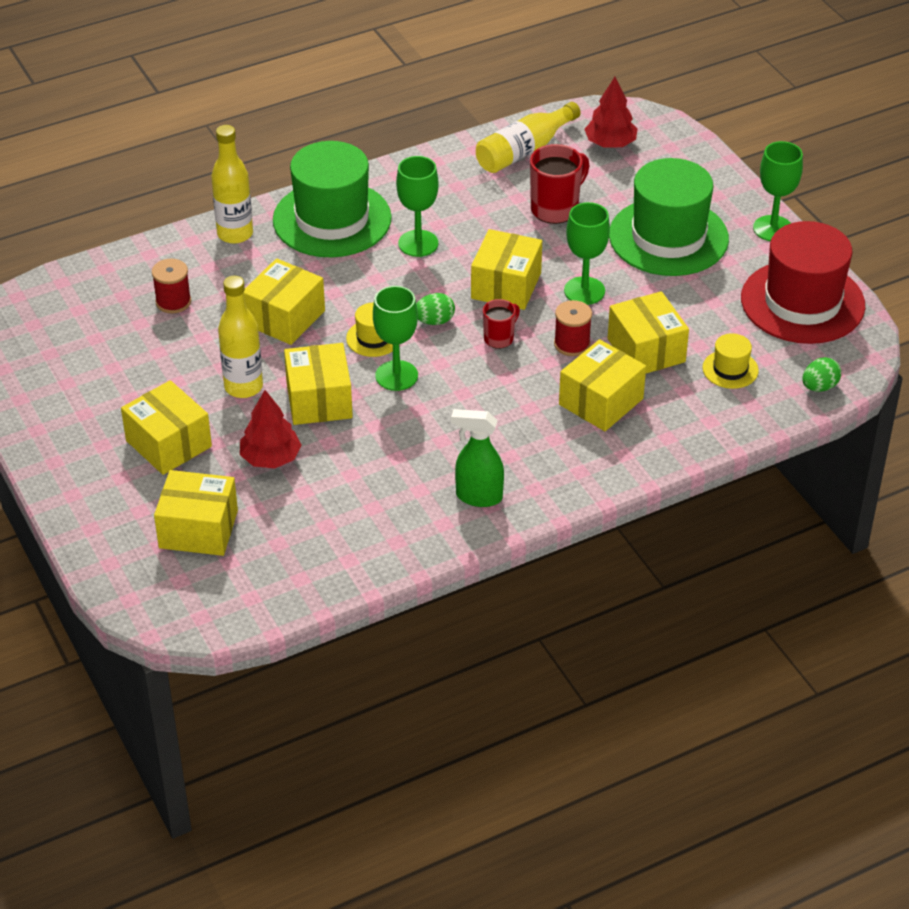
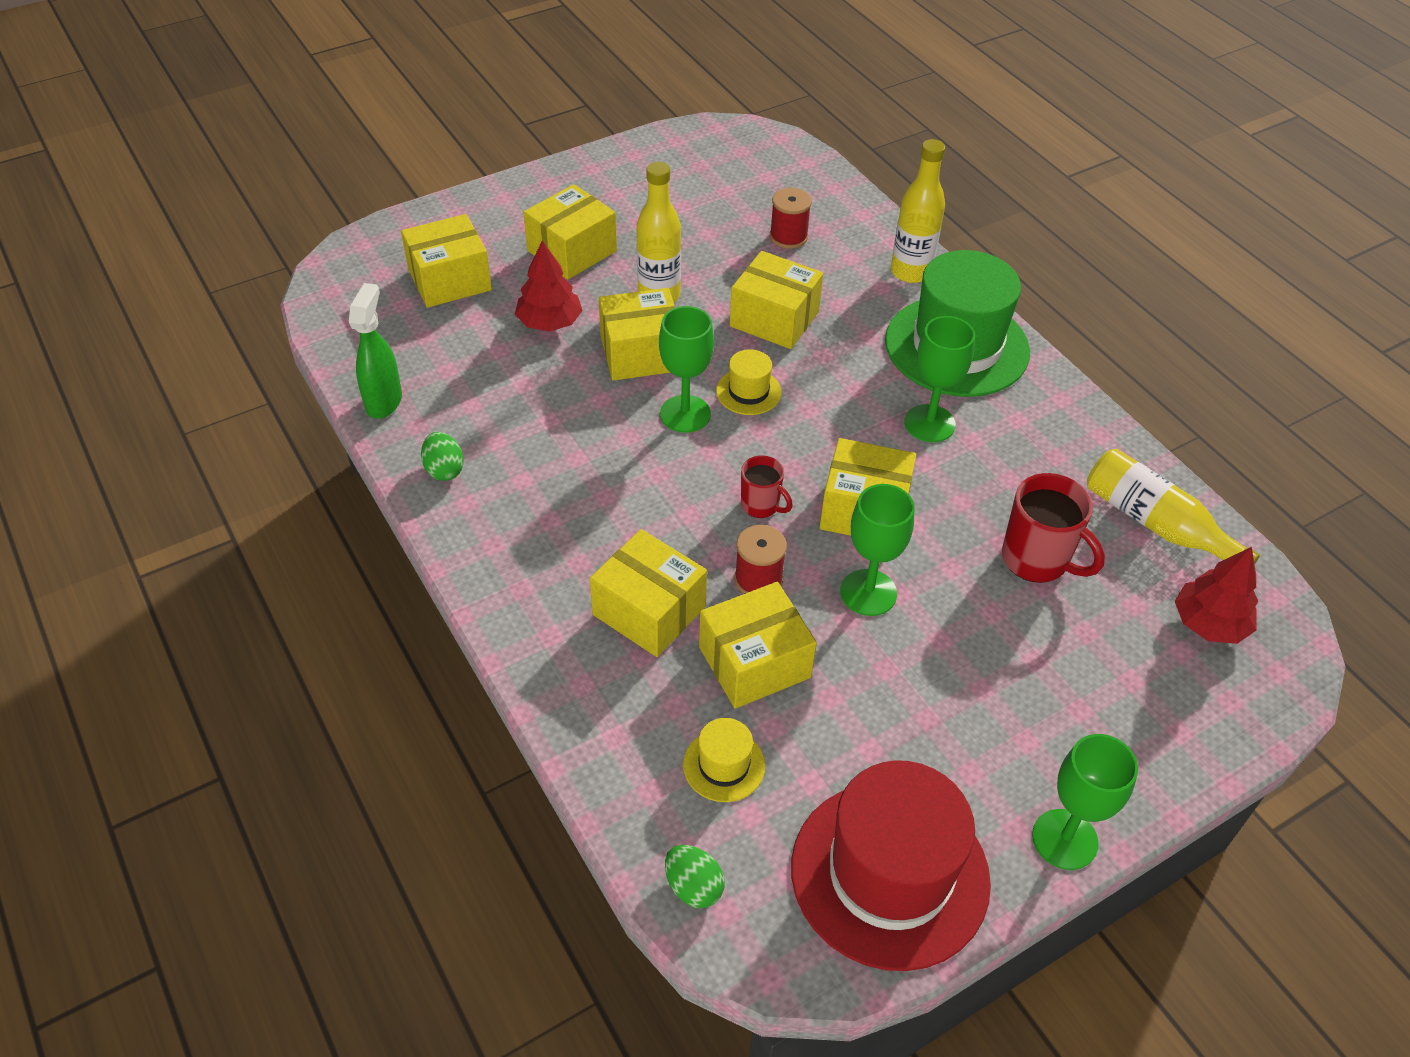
camera: 85 degrees right, 5 degrees up
(198, 529) = (450, 280): yellow box -> yellow box turned 60 degrees clockwise
(434, 321) = (785, 443): green egg -> green egg (444, 470)
(478, 497) = (481, 492): green spray bottle -> green spray bottle (384, 401)
(668, 237) = (1007, 694): green hat -> none

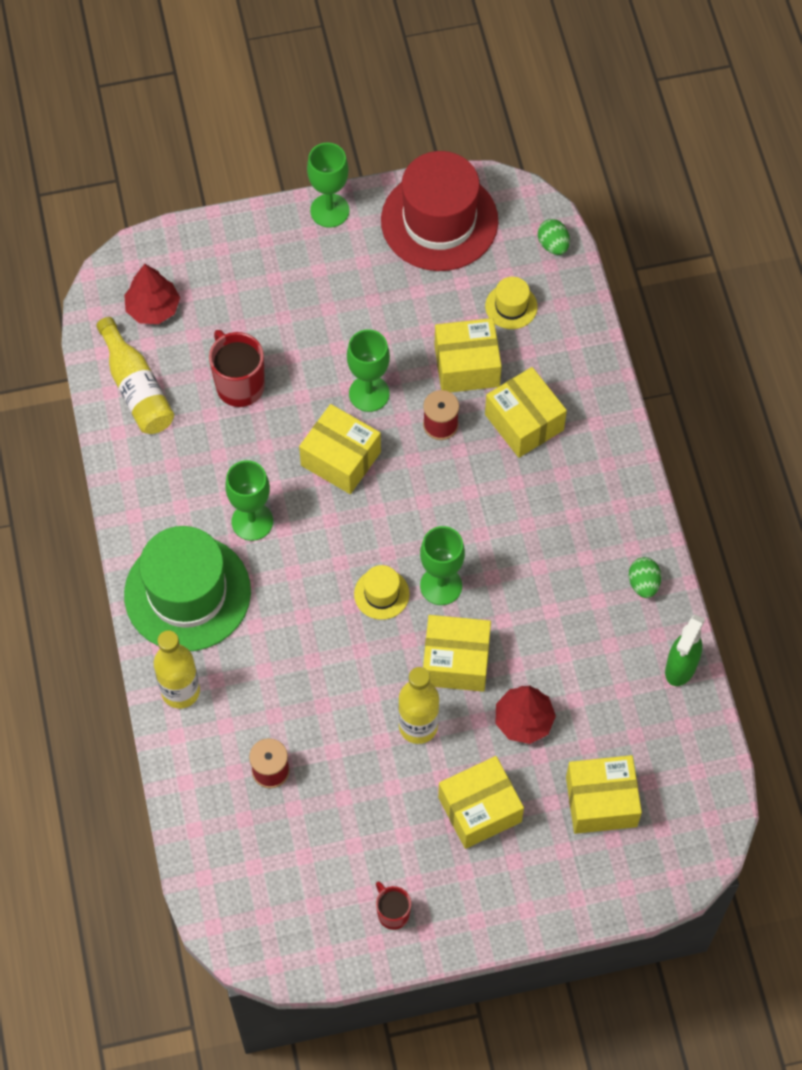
camera: 160 degrees left, 15 degrees up
(761, 505) = (414, 484): red mug -> red mug (392, 913)
(774, 319) = (327, 669): yellow box -> none

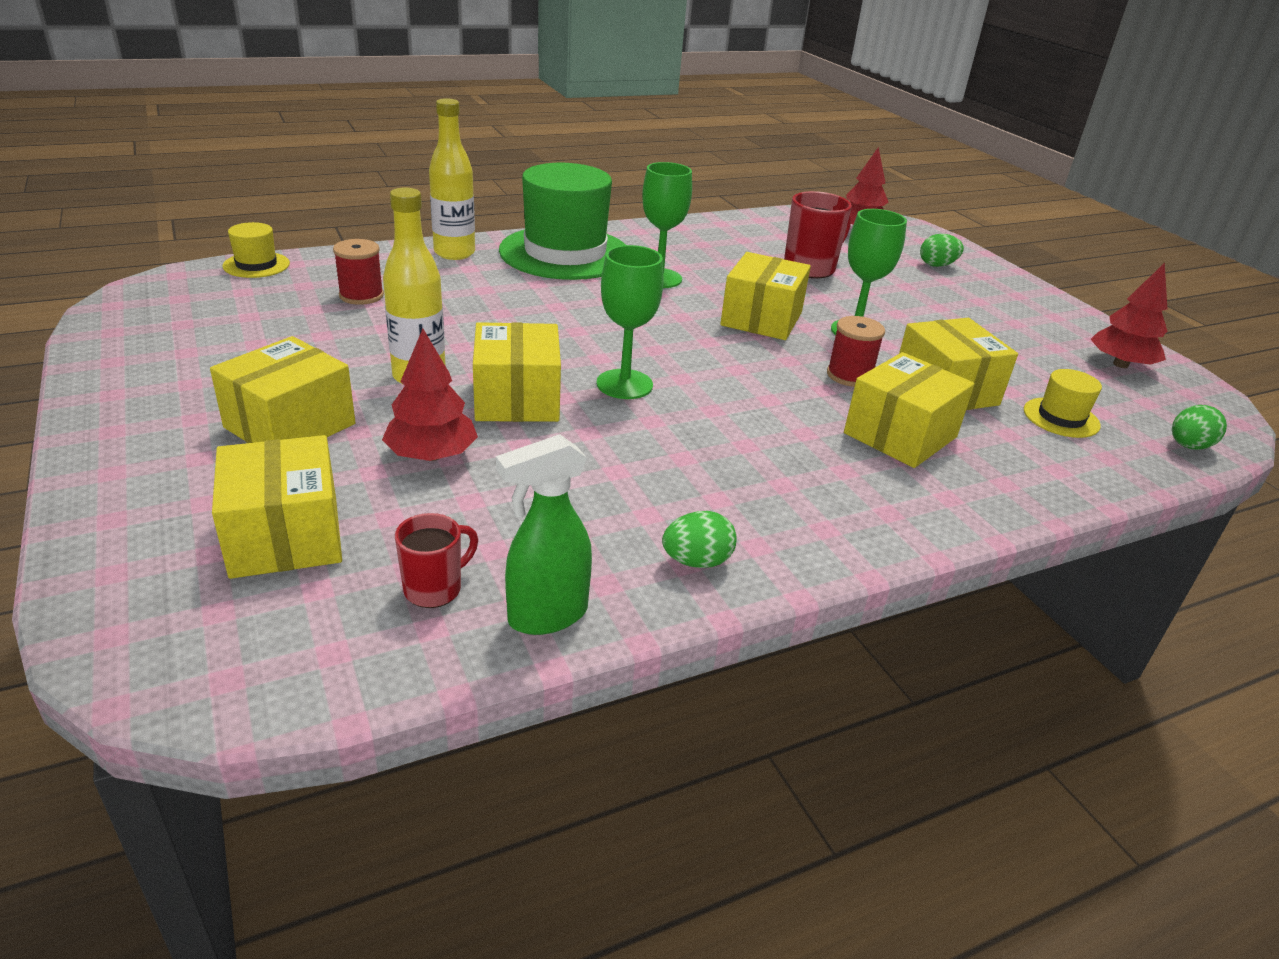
camera: 75 degrees right, 30 degrees down
(137, 388) = (771, 228): yellow bottle -> none
(240, 270) = (937, 265): none -> green egg
(329, 210) = (1055, 304): green goblet -> none
(381, 594) = (599, 347): yellow hat -> yellow hat (256, 265)
(392, 913) = (150, 370): red mug -> red mug (434, 589)
(439, 221) = (1120, 364): red hat -> red tree
(479, 809) = (290, 425): yellow box -> yellow box turned 75 degrees clockwise
(680, 668) = (546, 616): green spray bottle -> green spray bottle turned 45 degrees counterclockwise

